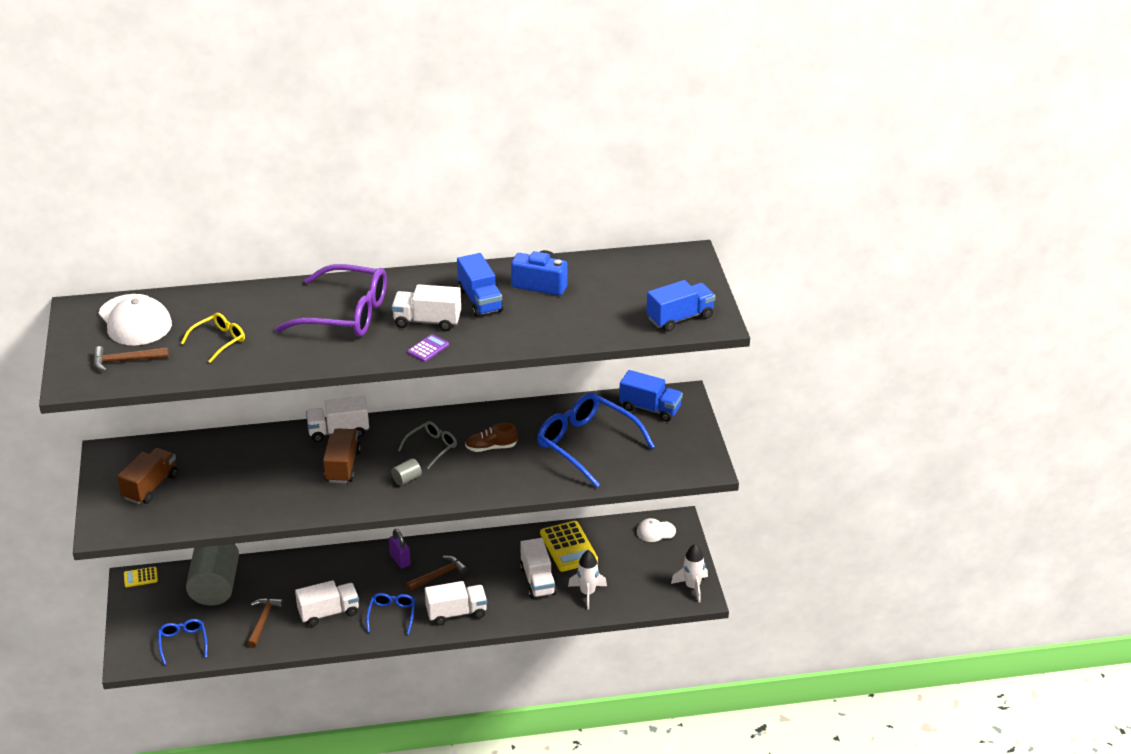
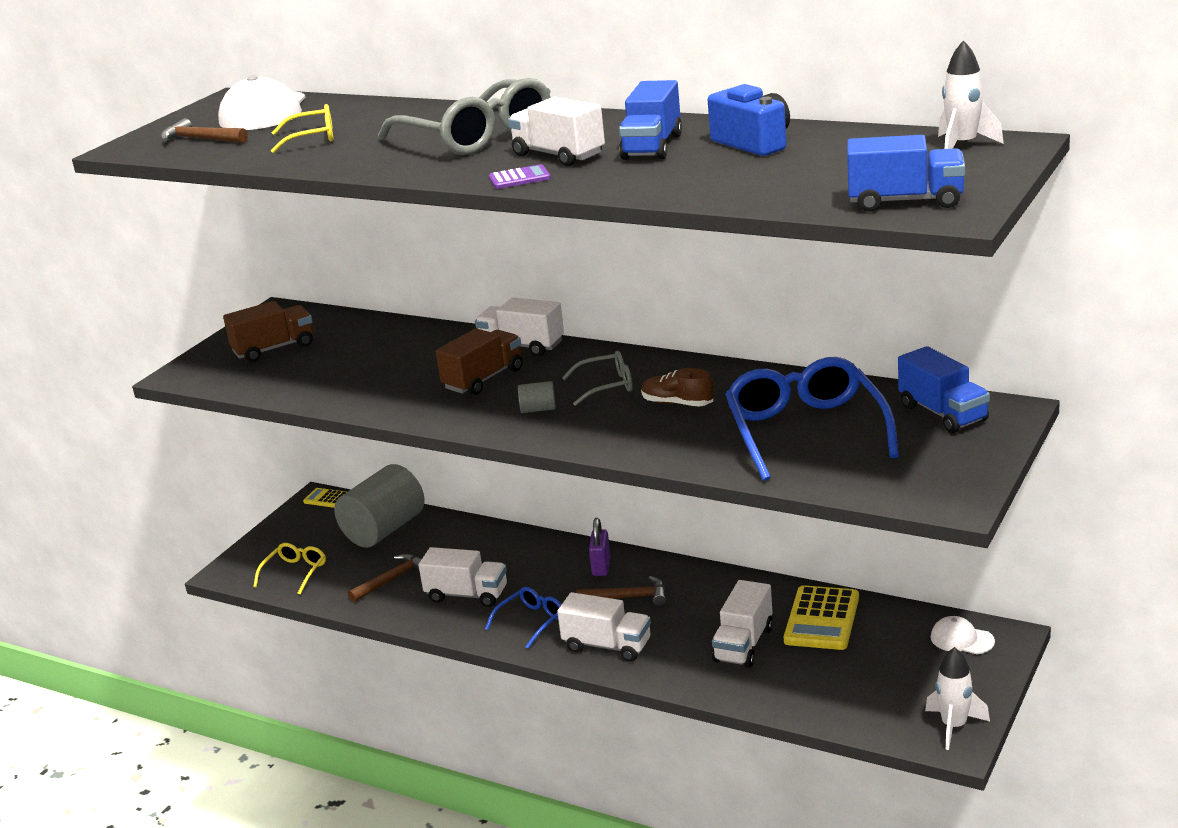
camera: 40 degrees right, 10 degrees down
(183, 642) = (295, 572): blue glasses -> yellow glasses
(346, 314) = (477, 136): purple glasses -> grey glasses
(587, 593) = (795, 682): white rocket -> white rocket (962, 146)

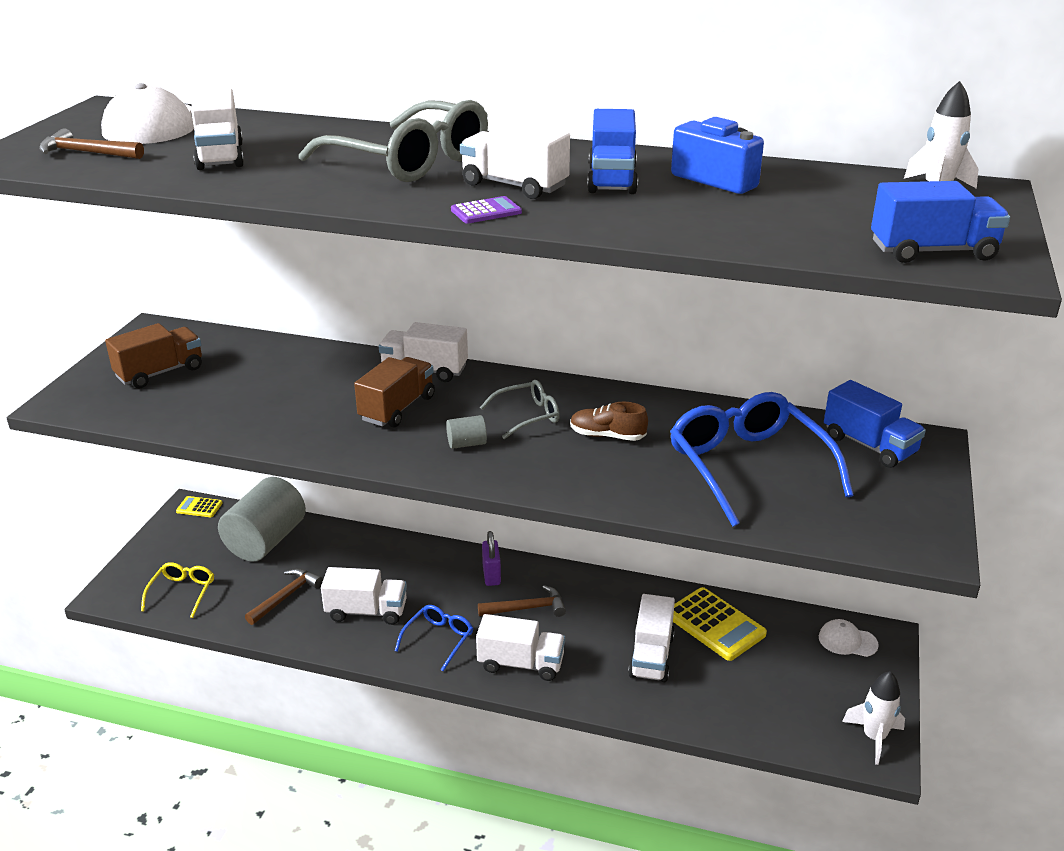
camera: 15 degrees left, 5 degrees up
(312, 138) = (220, 156): yellow glasses -> white truck
(821, 619) = (715, 625): yellow calculator -> yellow calculator turned 45 degrees counterclockwise

